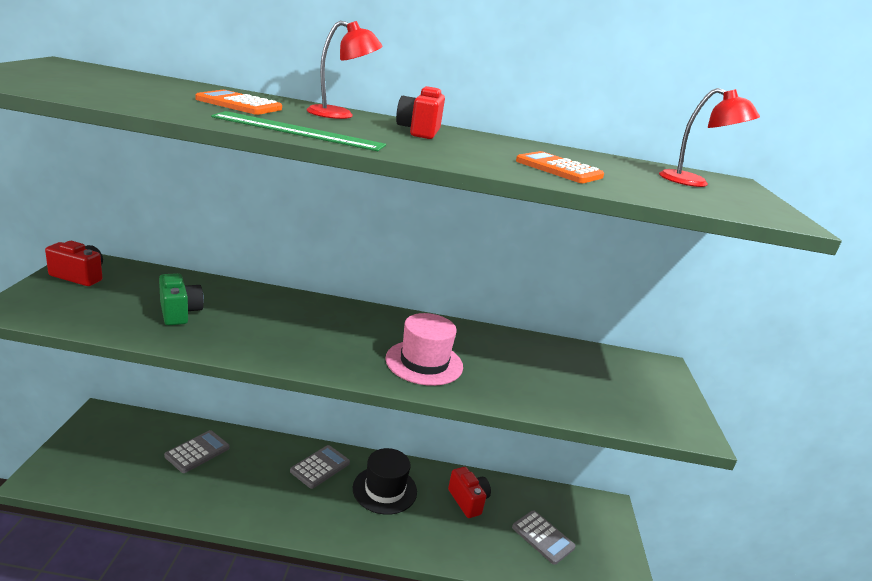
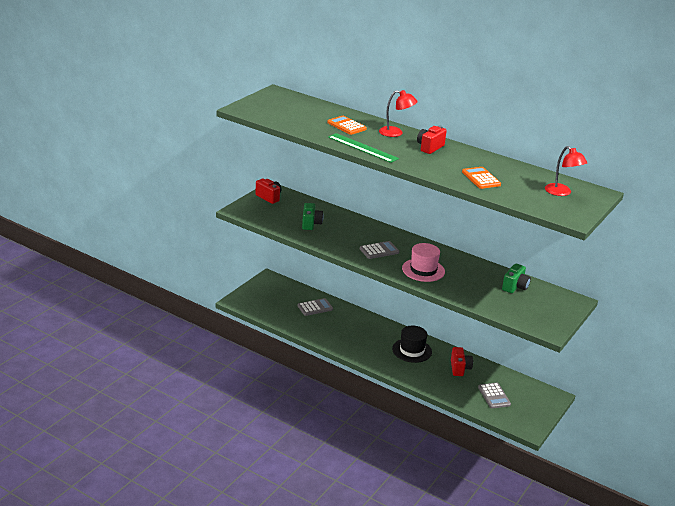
camera: 30 degrees right, 5 degrees up
(320, 467) = (380, 331): grey calculator -> grey calculator (379, 250)
(573, 362) = (515, 287): none -> green camera

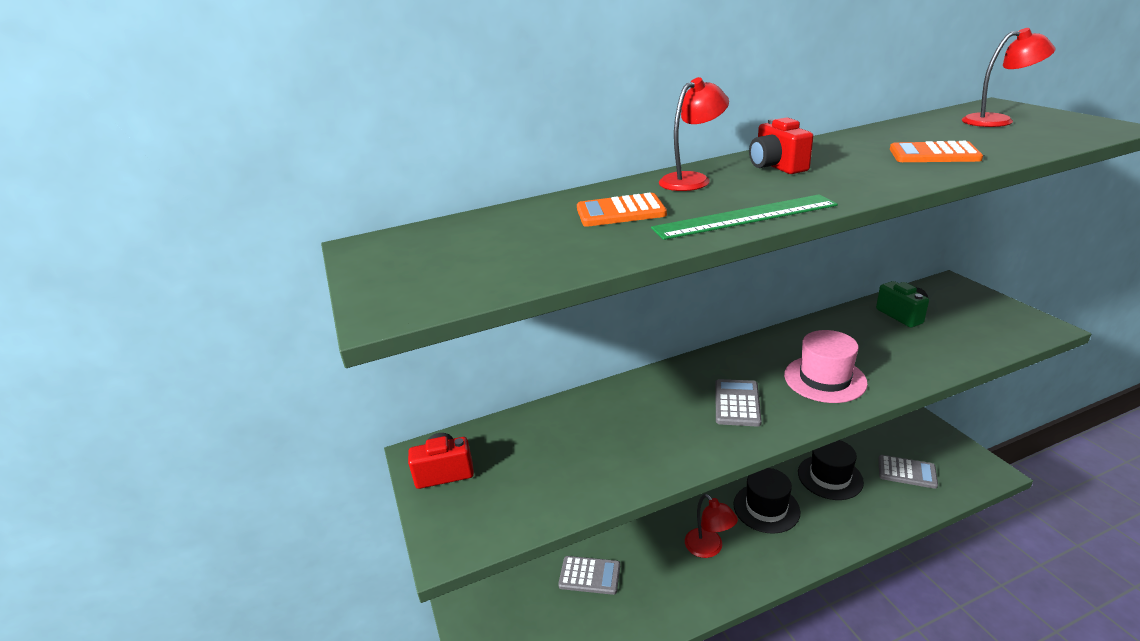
camera: 50 degrees left, 0 degrees up
(311, 224) = (590, 452): green camera -> none
(315, 307) = (589, 575): grey calculator -> grey calculator turned 90 degrees clockwise
(365, 338) = (709, 548): none -> red lamp
(459, 368) = (830, 477): red camera -> black hat

